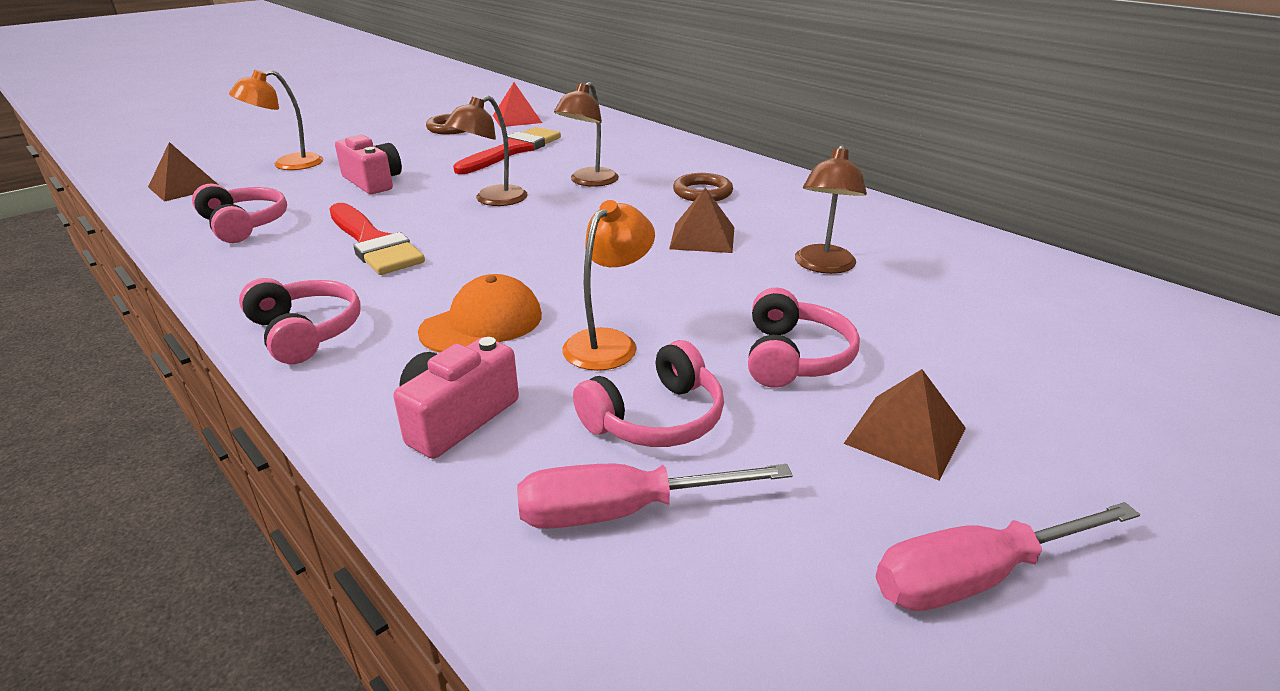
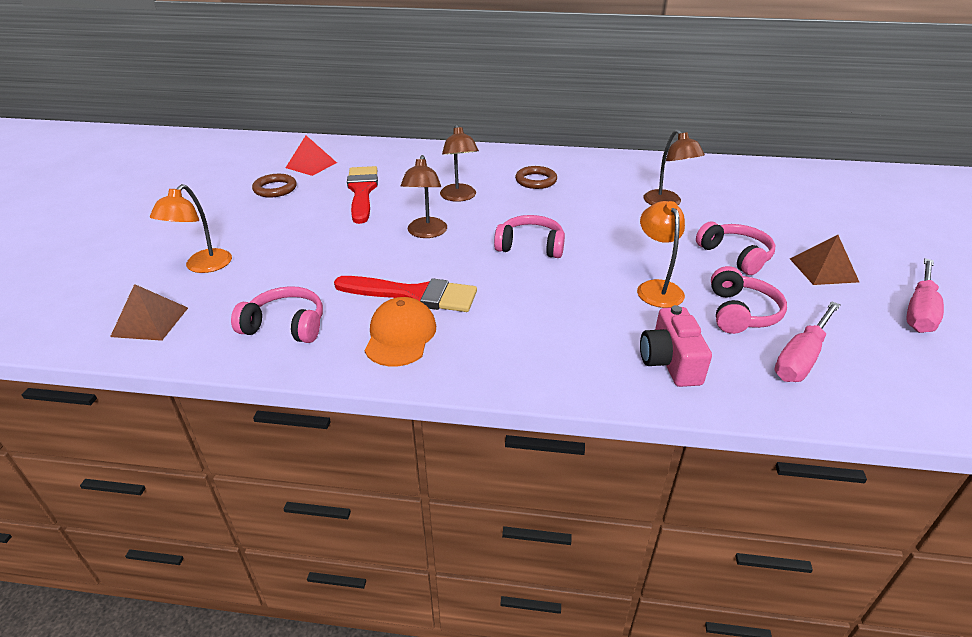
camera: 40 degrees left, 5 degrees up
(305, 332) = (501, 367): pink headphones -> pink headphones (530, 246)
(373, 182) = (311, 253): pink camera -> none
(482, 323) = (581, 310): orange cap -> orange cap (400, 335)
(702, 238) = (588, 209): brown pyramid -> none

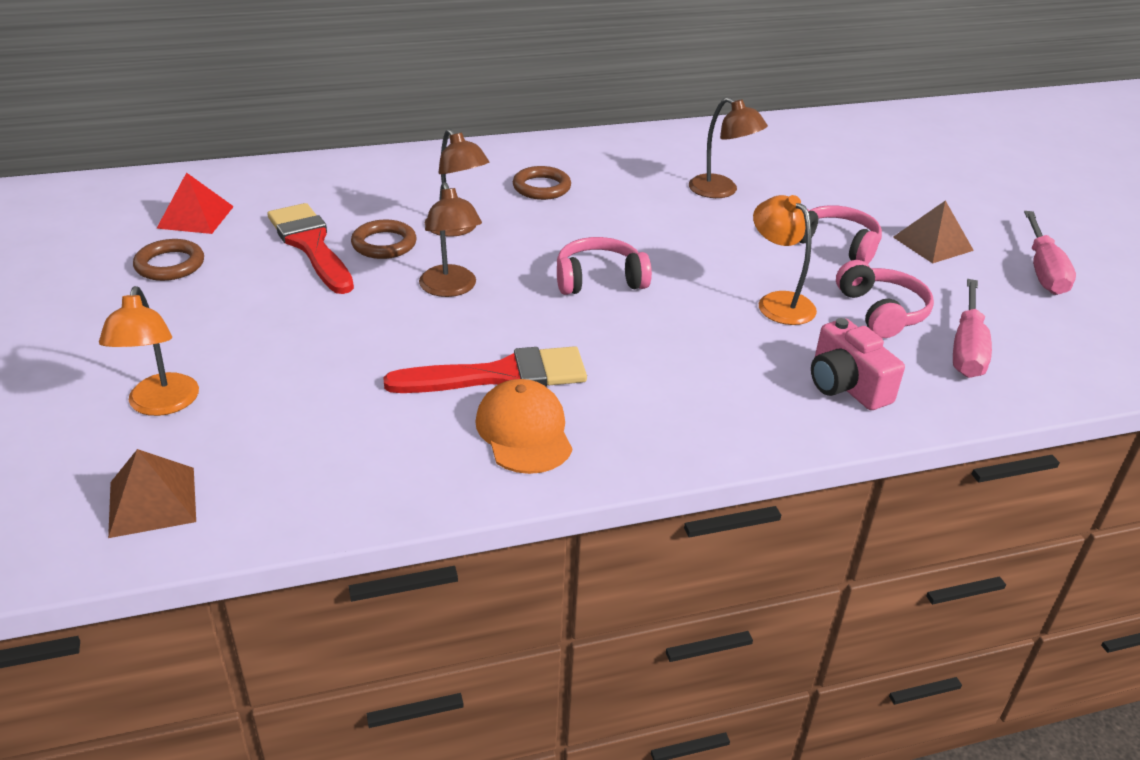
camera: 25 degrees left, 0 degrees up
(285, 326) = (361, 457): pink headphones -> none
(406, 198) = (384, 244): none -> brown ring

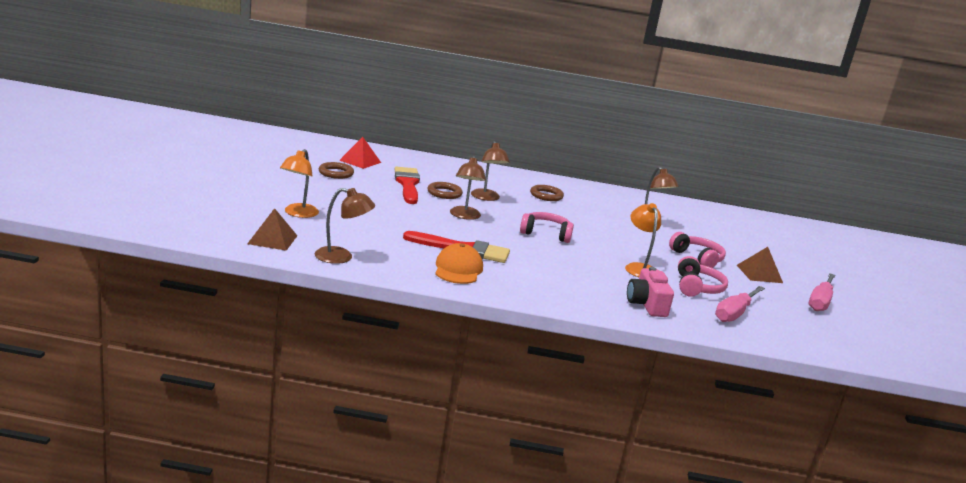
camera: 20 degrees right, 15 degrees down
(310, 493) = (341, 257): none -> brown lamp

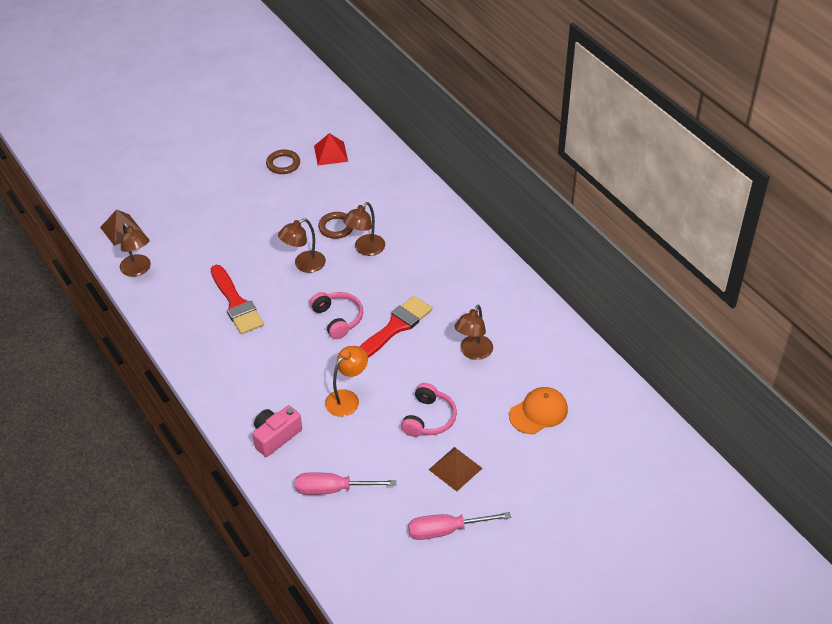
camera: 55 degrees right, 25 degrees up
(298, 214) = (178, 207): orange lamp -> none
(407, 184) = (322, 202): red brush -> red brush (395, 327)
(458, 269) = (197, 323): orange cap -> orange cap (538, 412)
(546, 196) = (432, 270): brown ring -> none
(697, 287) = (357, 447): pink headphones -> none

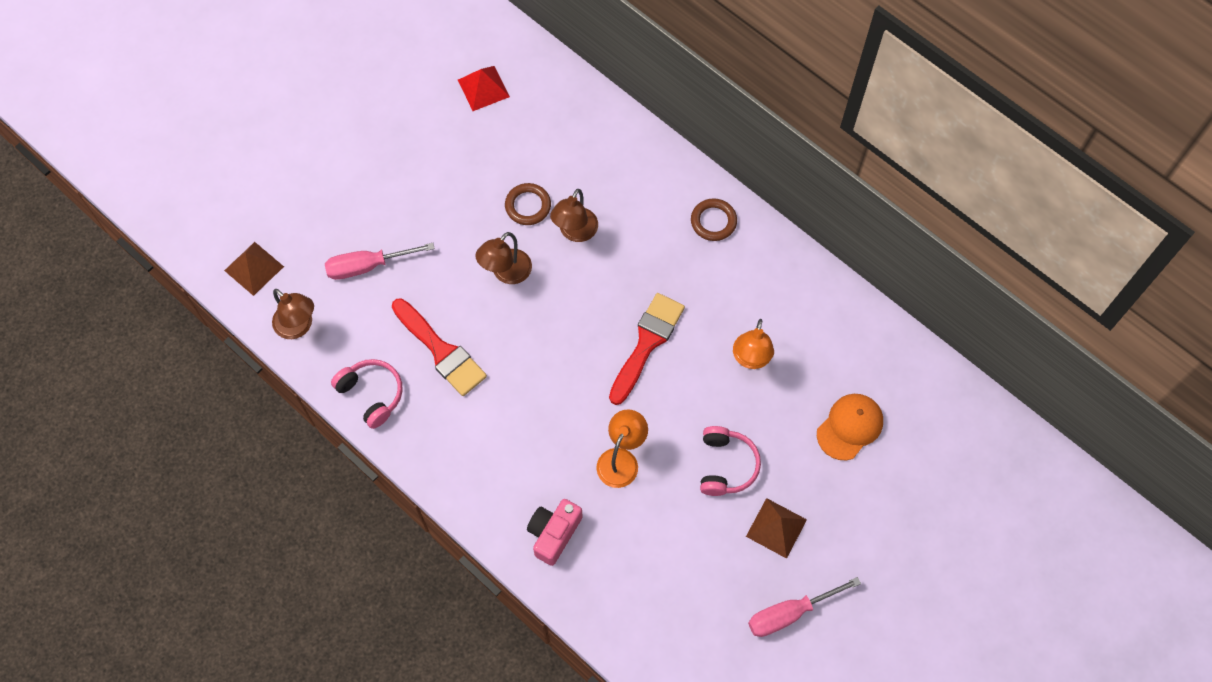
camera: 15 degrees left, 20 degrees up
(283, 164) = (427, 118): brown ring -> brown ring (713, 221)
(333, 489) = (644, 590): pink screwdriver -> pink screwdriver (368, 266)
(338, 319) = (574, 346): pink headphones -> pink headphones (371, 394)
(473, 352) = (751, 359): brown lamp -> orange lamp

